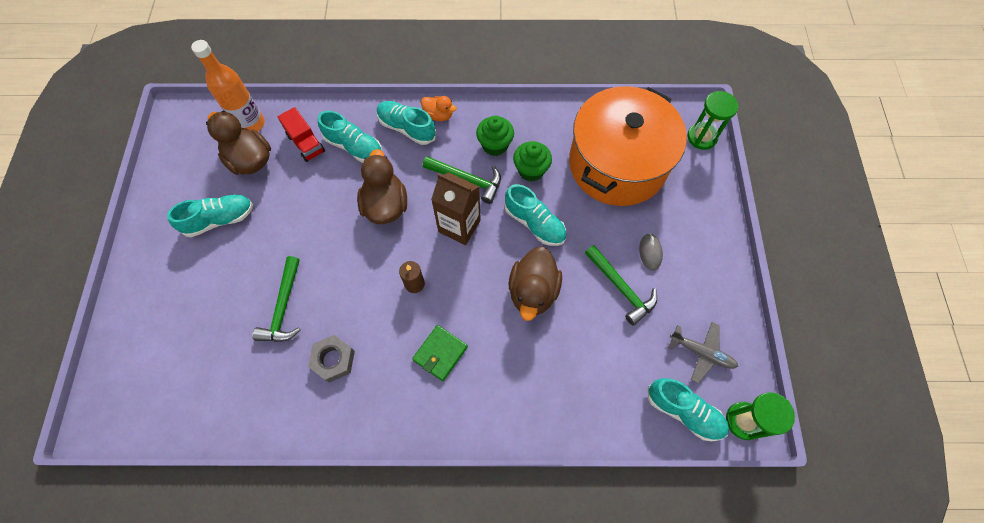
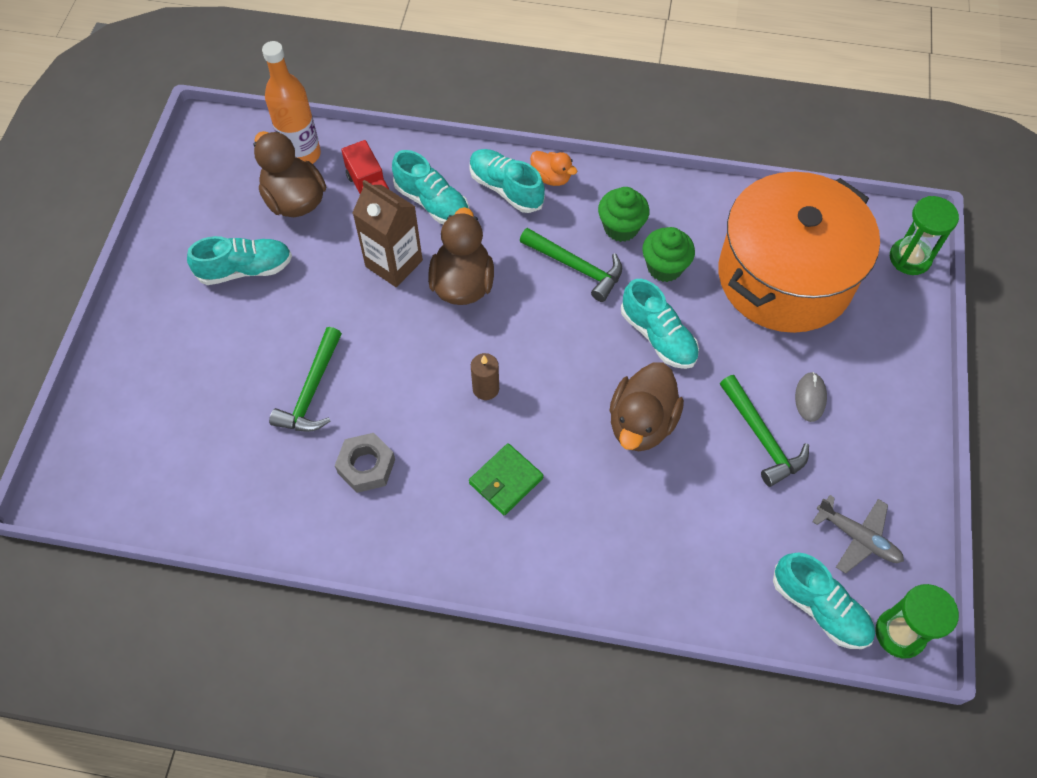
camera: 10 degrees right, 5 degrees down
(459, 226) = (556, 324): brown carton -> brown carton (394, 263)

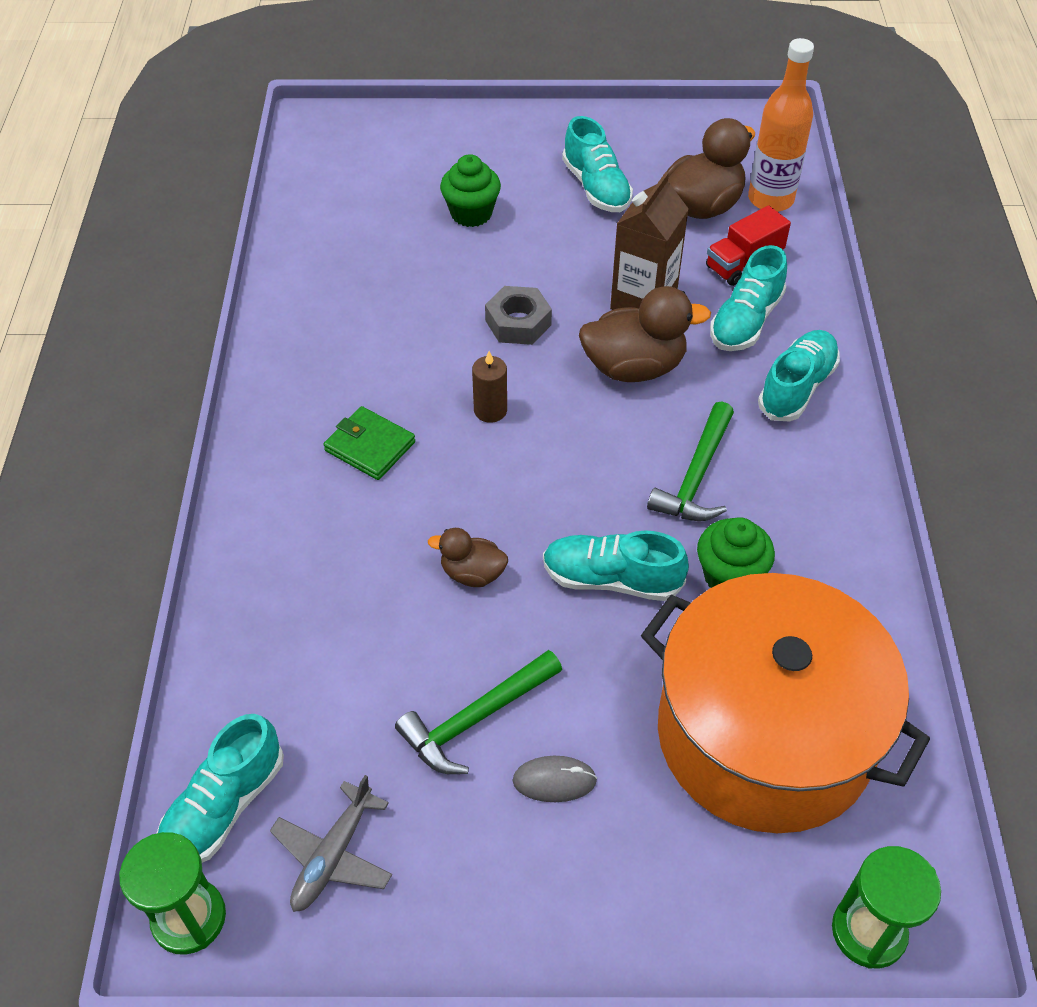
camera: 80 degrees right, 10 degrees down
(312, 391) = (456, 266): green hammer -> none
(366, 466) = (371, 324): grey nut -> grey nut (518, 323)
(551, 178) = (835, 431): orange duck -> none
(621, 227) = (780, 518): green cupcake -> green cupcake (471, 213)
(641, 423) = (472, 573): brown duck -> brown duck, size x0.56
(658, 336) = (611, 579): turquoise shoe -> turquoise shoe turned 60 degrees clockwise

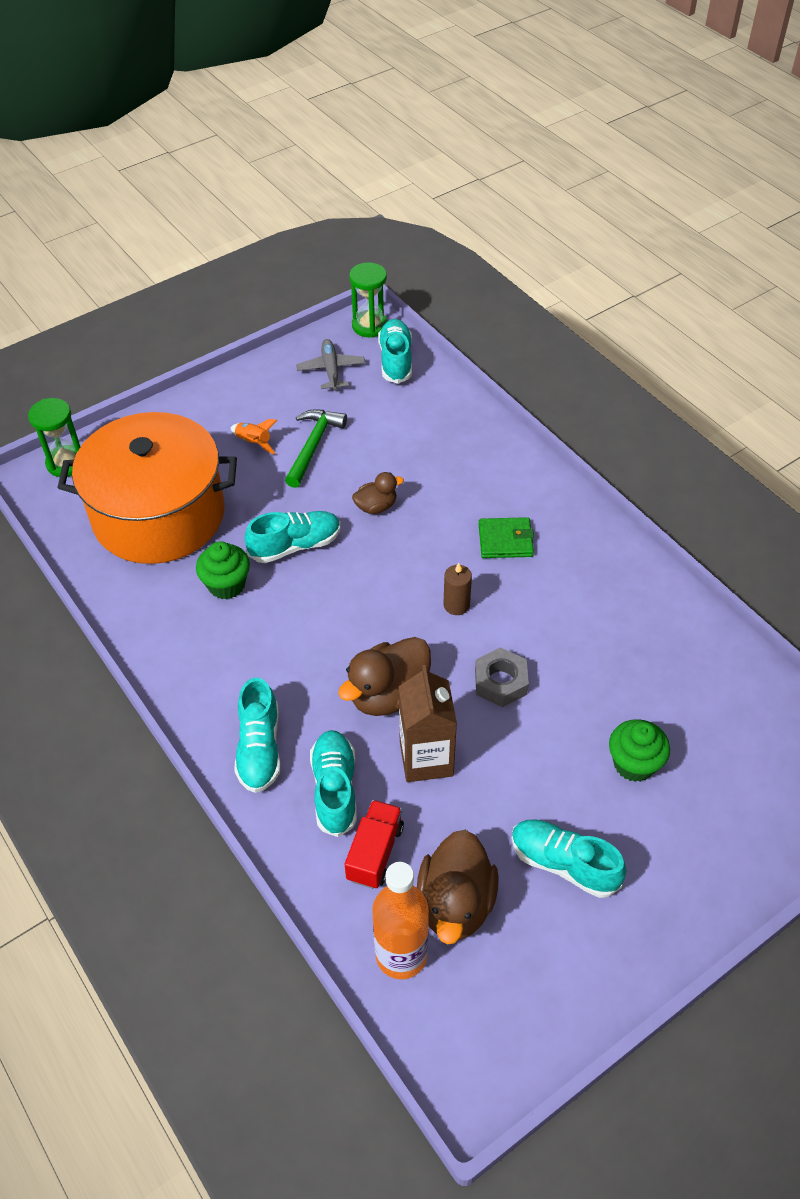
camera: 145 degrees right, 0 degrees up
(554, 780) = (254, 443): grey mouse -> orange rocket
(696, 476) = (288, 637): green hammer -> none

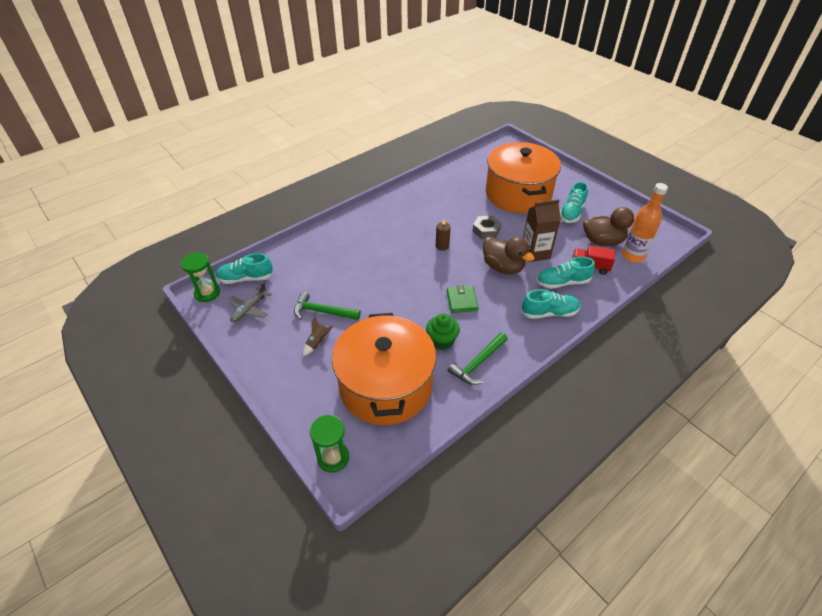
camera: 95 degrees left, 5 degrees down
(172, 627) = (478, 363): none -> green hammer
(254, 443) = (317, 342): orange rocket -> brown rocket
(295, 545) = (407, 312): turquoise shoe -> none
(331, 370) = (249, 309): grey plane -> grey plane turned 45 degrees counterclockwise
(376, 506) = (374, 279): brown duck -> none
(505, 540) = (397, 230): green wallet -> green wallet (462, 301)
(634, 764) = (518, 194): green cupcake -> orange pot

